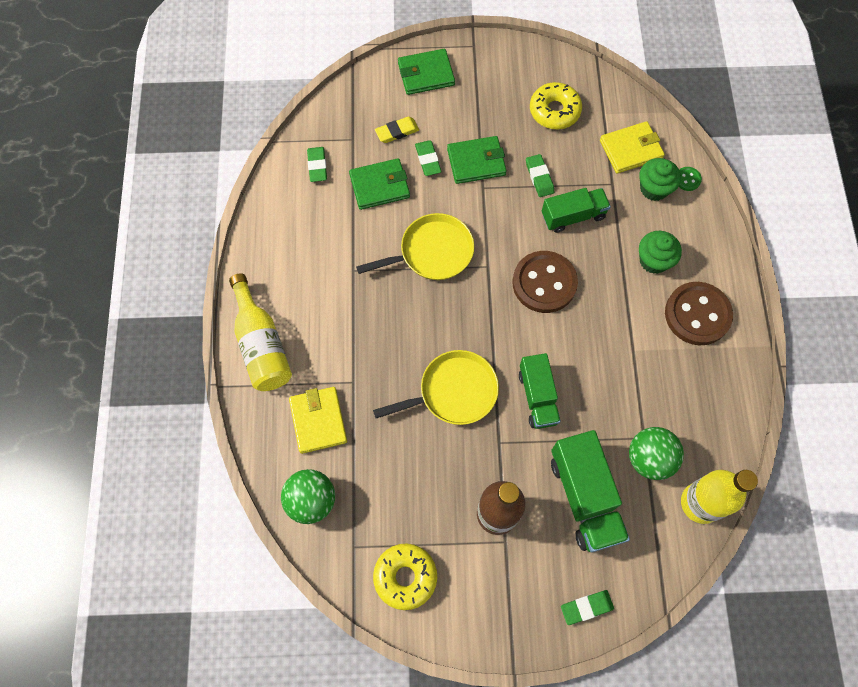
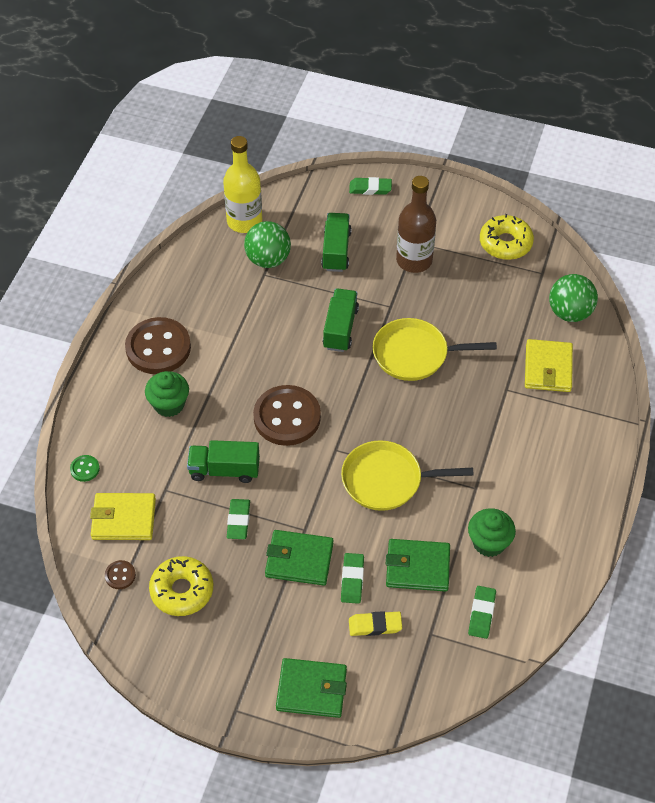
camera: 160 degrees left, 15 degrees down
(261, 345) = (587, 447): yellow bottle -> none
(584, 497) = (336, 251): green truck -> green truck, size x0.66
(607, 107) = (120, 575): none -> brown button
(654, 188) = (125, 471): green cupcake -> green cupcake (489, 542)

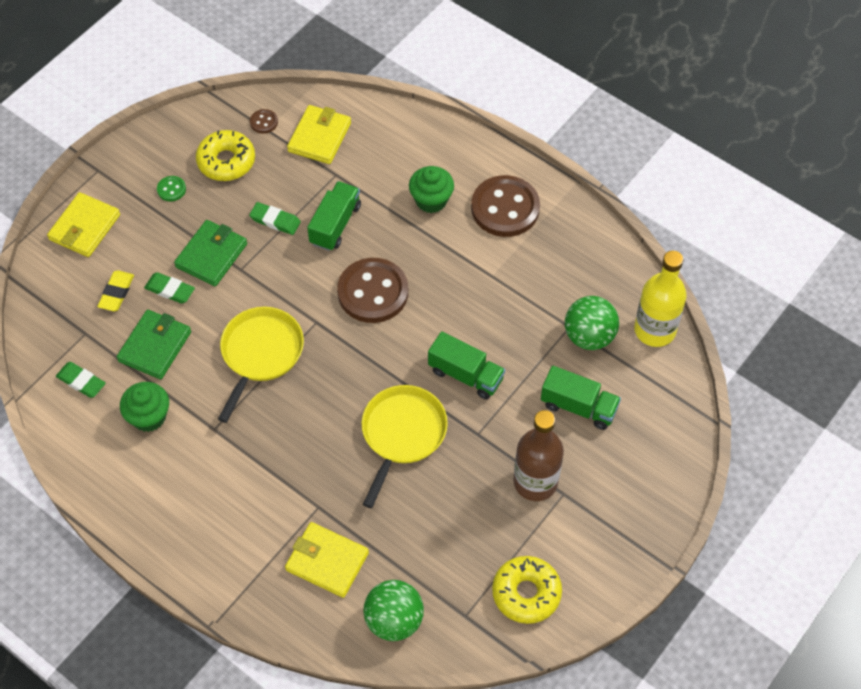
camera: 110 degrees right, 5 degrees up
(85, 469) = (386, 121): green button -> green button (171, 189)
(311, 690) = (85, 227): green wallet -> yellow wallet
(370, 188) = (666, 475): green eraser -> none

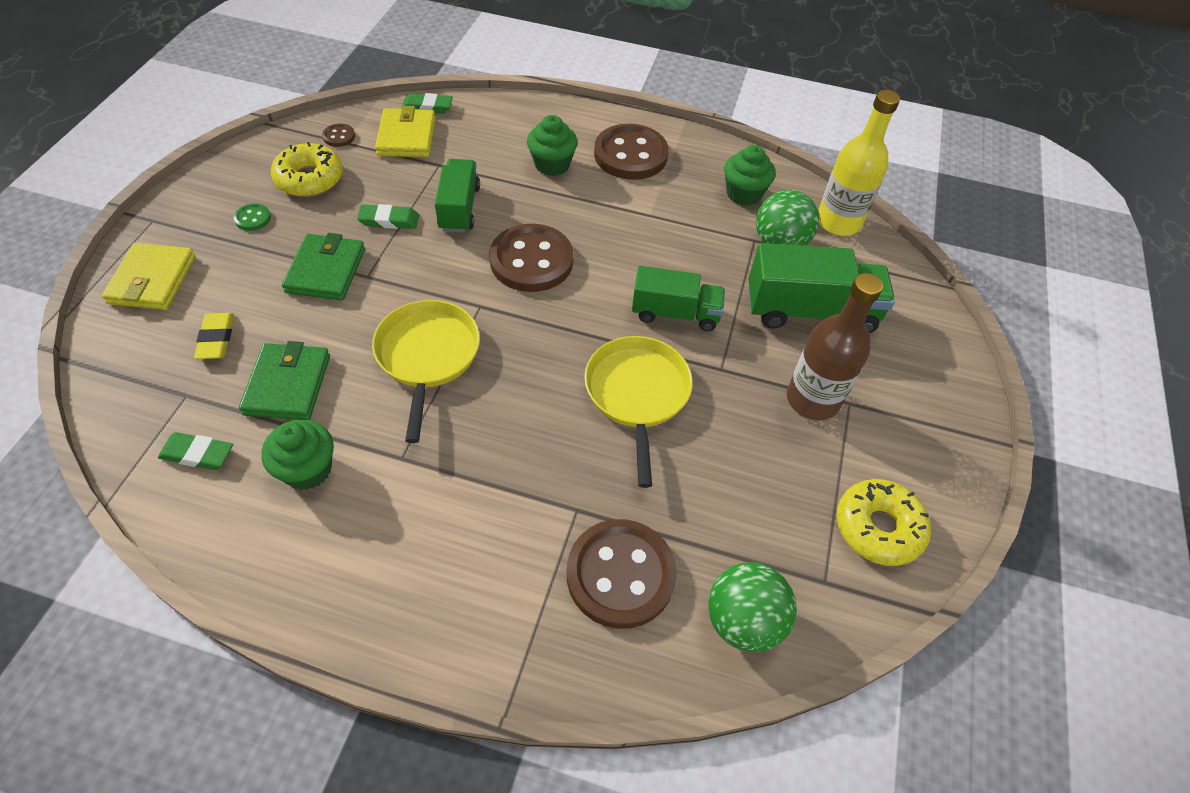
camera: 25 degrees left, 5 degrees down
(170, 290) = (286, 318): green eraser -> green eraser (427, 107)
(327, 561) = (620, 575): yellow wallet -> brown button
(578, 406) = (810, 311): green truck -> green truck, size x1.51
(585, 277) = (743, 194): none -> green cupcake

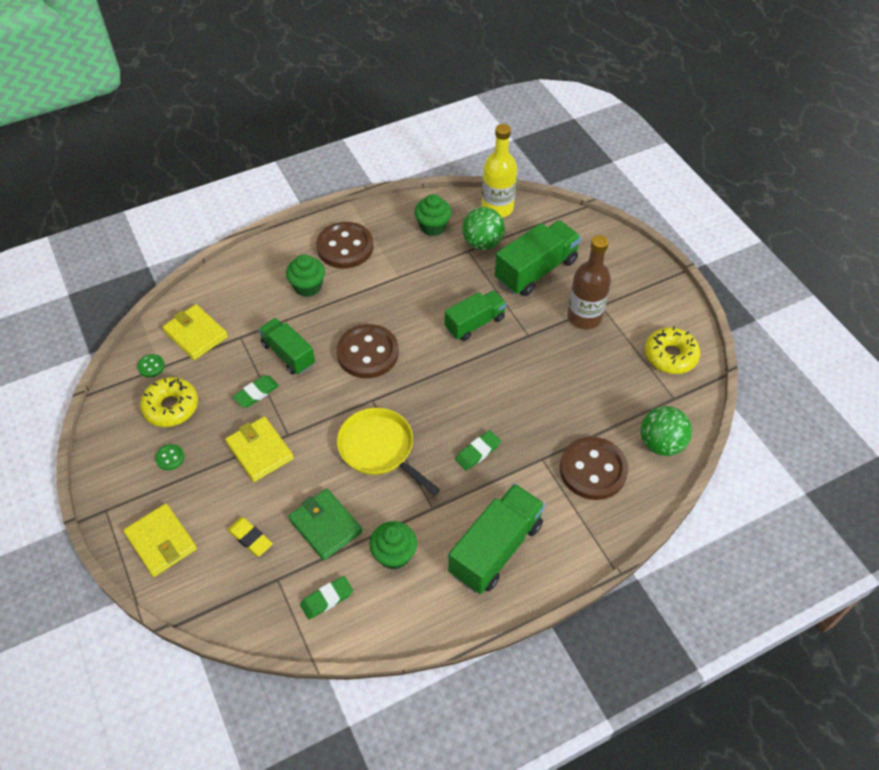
camera: 40 degrees left, 0 degrees up
(326, 271) = (260, 451): green wallet -> yellow wallet
(339, 136) = (151, 366): brown button -> green button
(407, 559) = (495, 548): none -> green truck
(427, 107) = (182, 305): green eraser -> green eraser (478, 452)
(637, 394) = (505, 381): yellow pan -> none

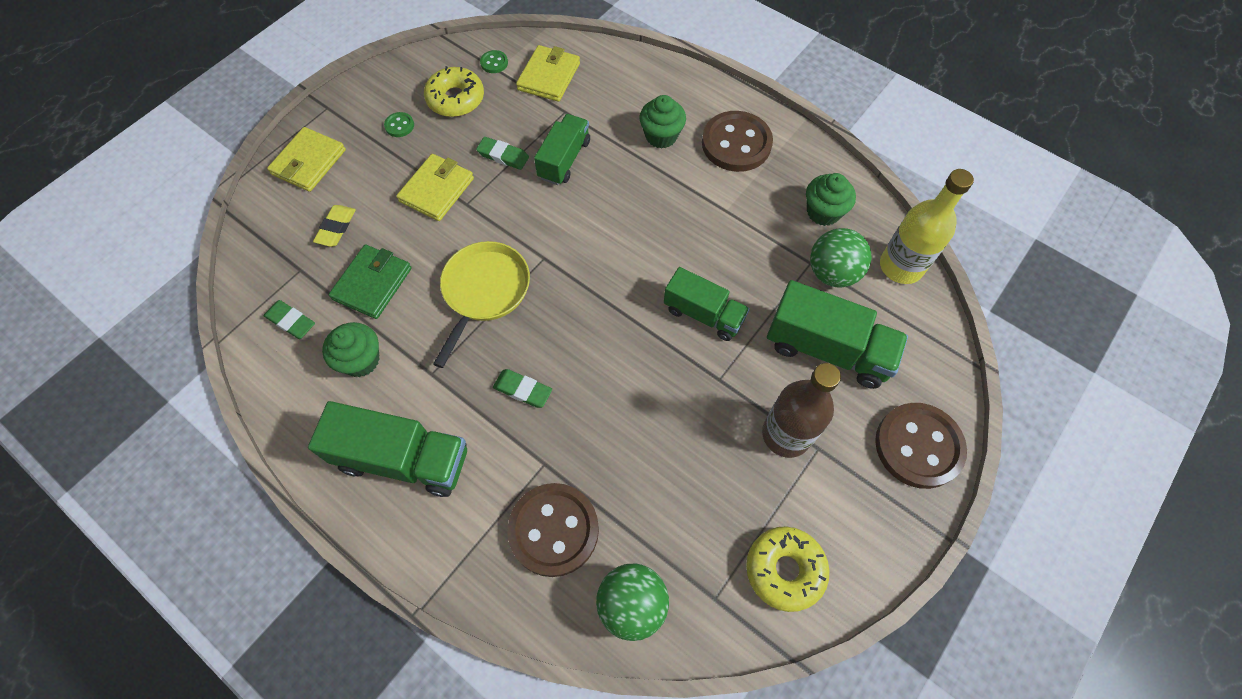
camera: 65 degrees right, 10 degrees up
(368, 353) = (603, 227): brown button -> brown button (918, 446)

